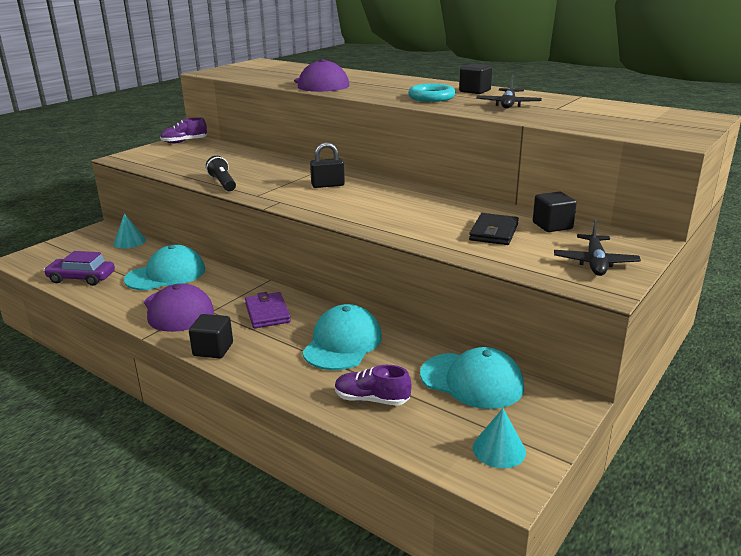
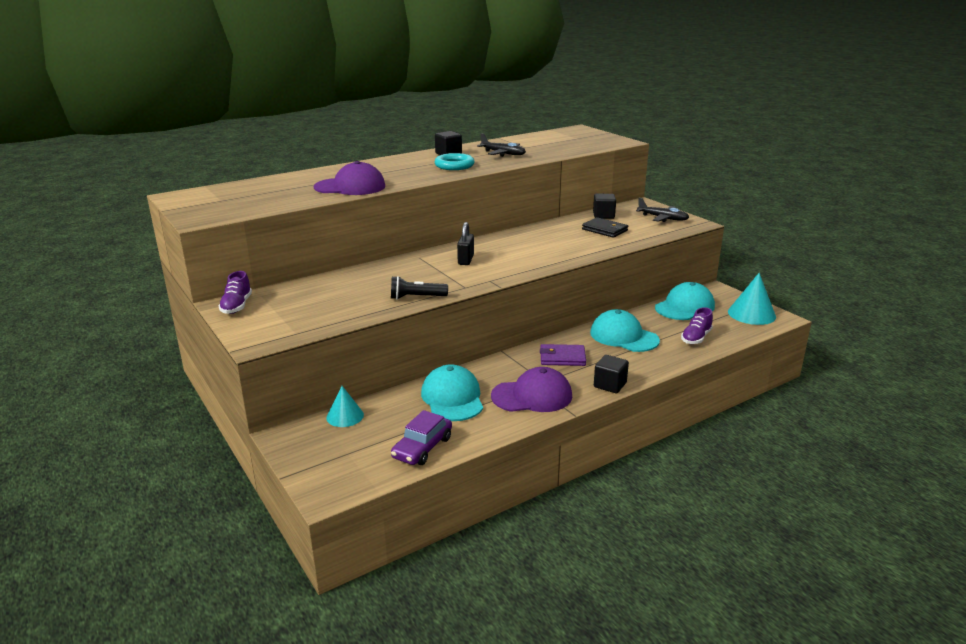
camera: 70 degrees left, 0 degrees up
(499, 449) = (751, 314): turquoise cone -> turquoise cone, size x1.57

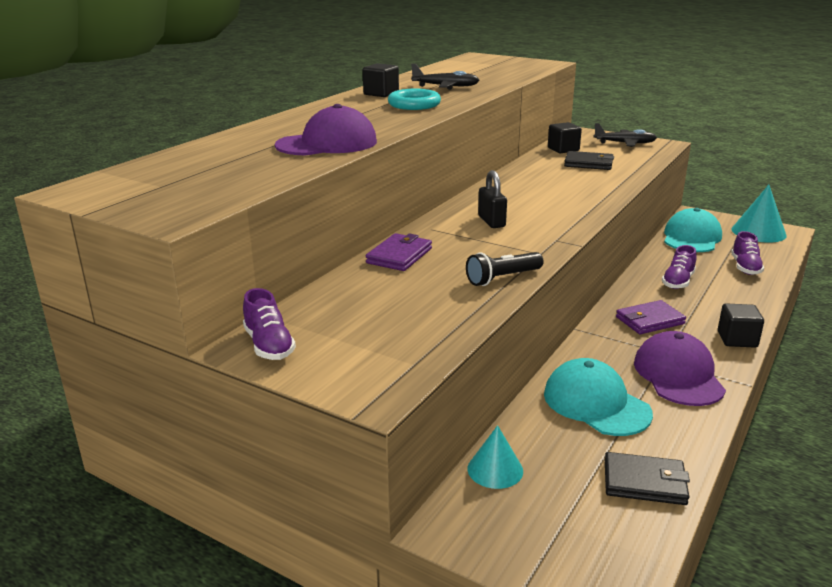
camera: 25 degrees left, 0 degrees up
(375, 271) = (399, 256): none -> purple wallet
(422, 448) = (644, 482): purple car -> black wallet
(532, 396) = (678, 375): purple cap -> purple cap turned 60 degrees counterclockwise
(624, 336) = (678, 281): turquoise cap -> purple shoe

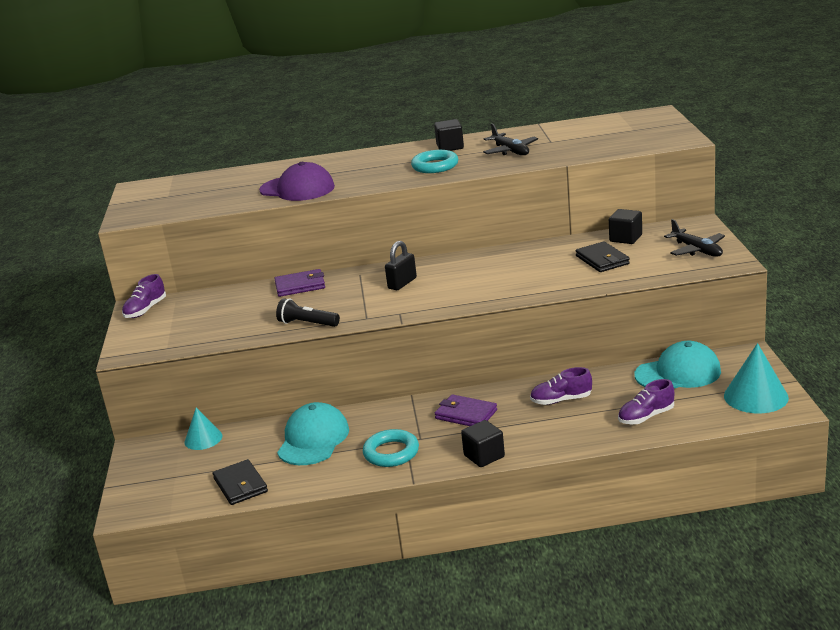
camera: 55 degrees right, 0 degrees up
(678, 375) = (391, 453): purple cap -> turquoise ring

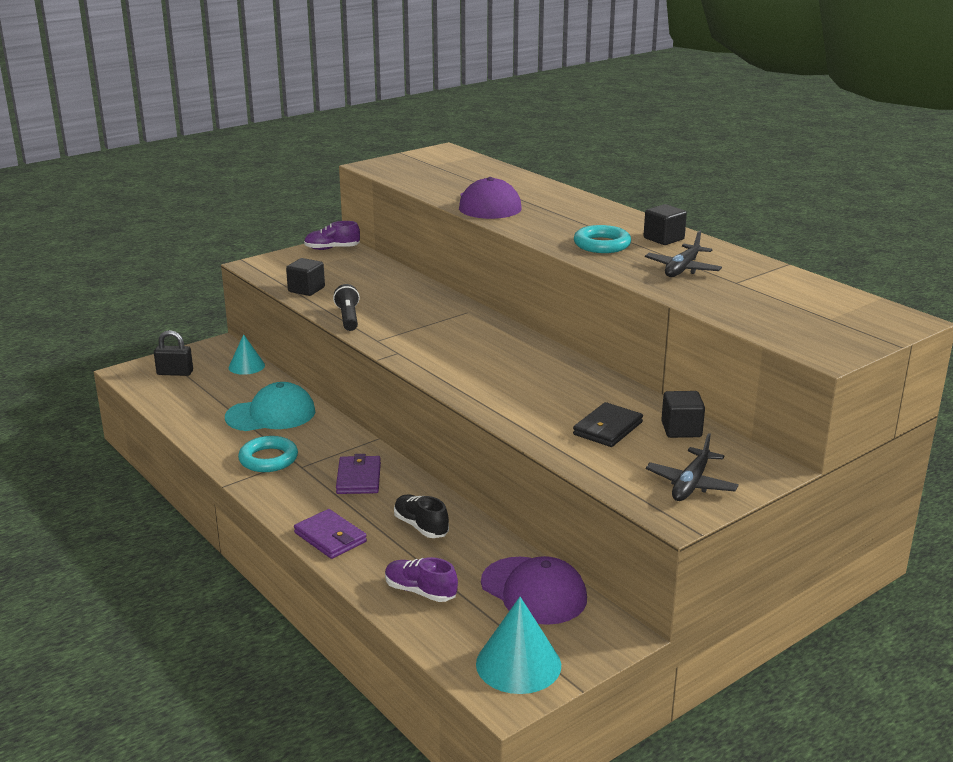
camera: 55 degrees right, 0 degrees up
(240, 485) = (183, 405): black wallet -> none
(300, 286) = (422, 293): purple wallet -> purple wallet (330, 537)
(402, 283) = (462, 336): black padlock -> black padlock (175, 373)
(484, 456) = (287, 510): black cube -> black cube (306, 289)
(561, 400) = (421, 526): purple shoe -> black shoe
(678, 373) = (534, 591): turquoise cap -> purple cap

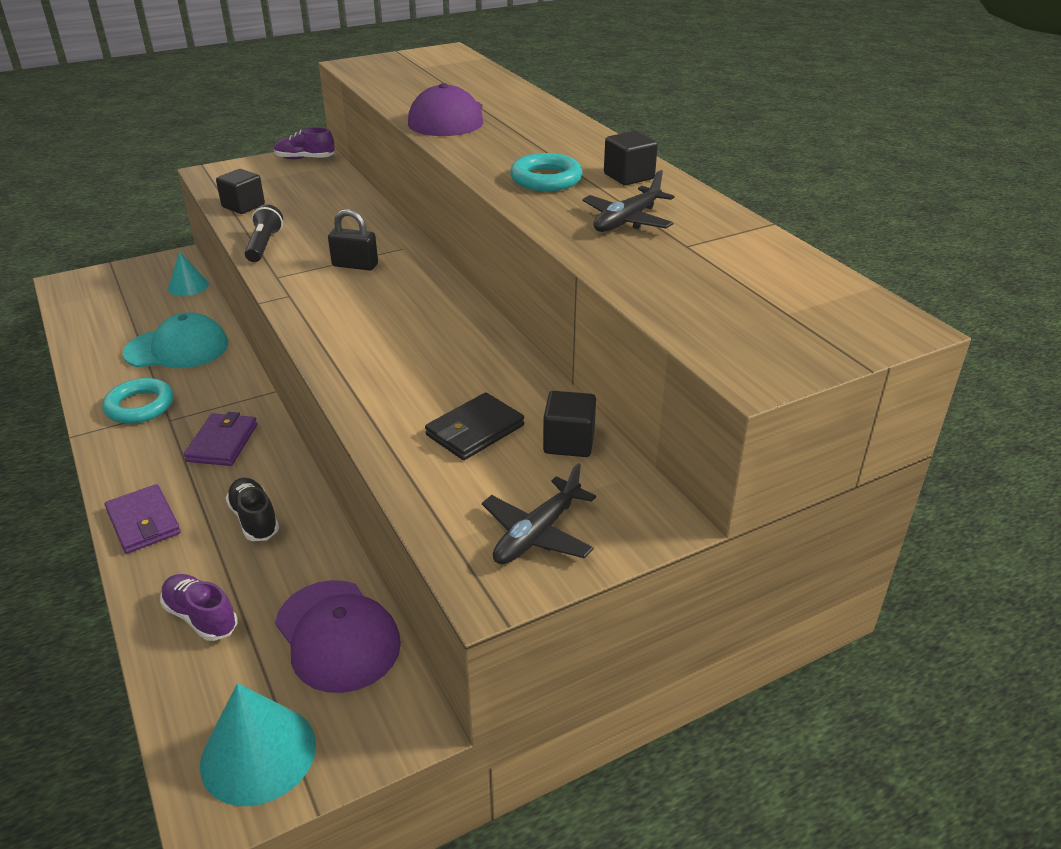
camera: 10 degrees right, 10 degrees up
(175, 373) = (111, 288): black padlock -> black padlock (355, 265)

